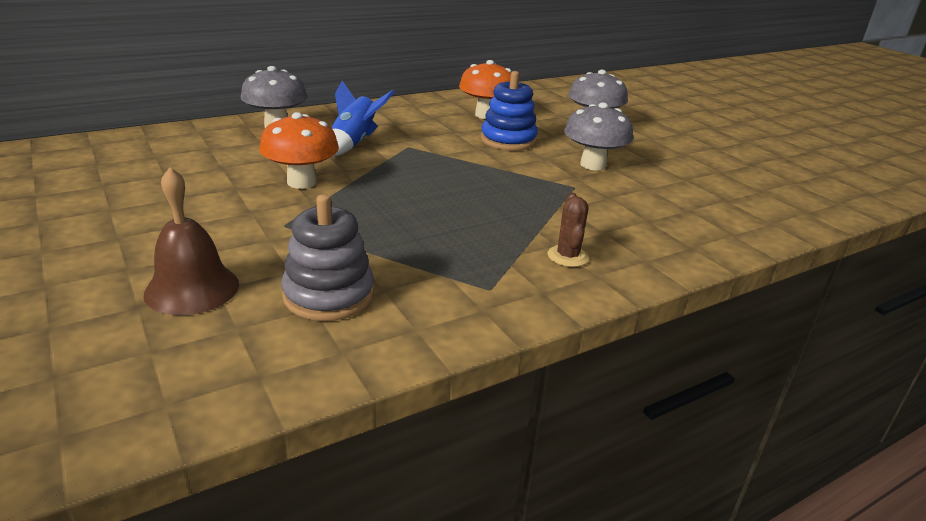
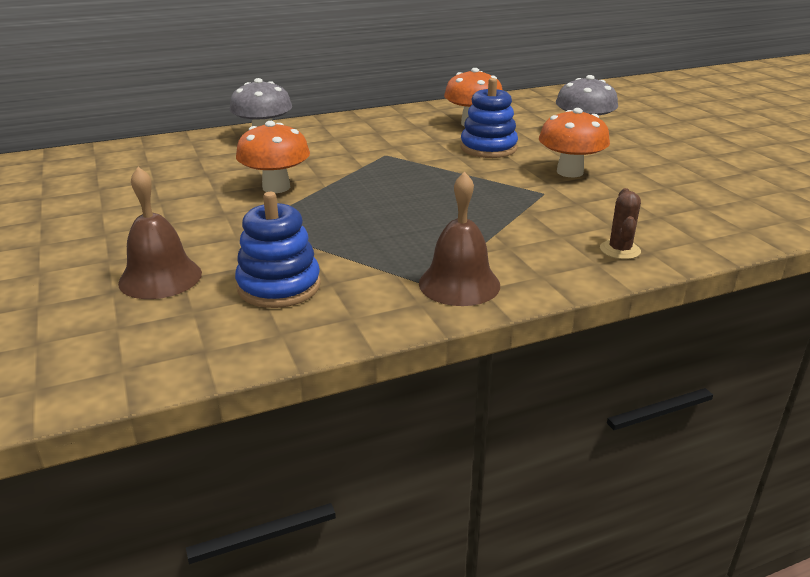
camera: 10 degrees right, 0 degrees up
(329, 295) = (279, 286): grey stacking toy -> blue stacking toy
(354, 143) = (334, 152): blue rocket -> none
(518, 287) = (459, 284): none -> brown bell
(567, 256) = (516, 258): brown cactus -> brown cactus (619, 250)
(593, 165) = (570, 172): grey mushroom -> orange mushroom

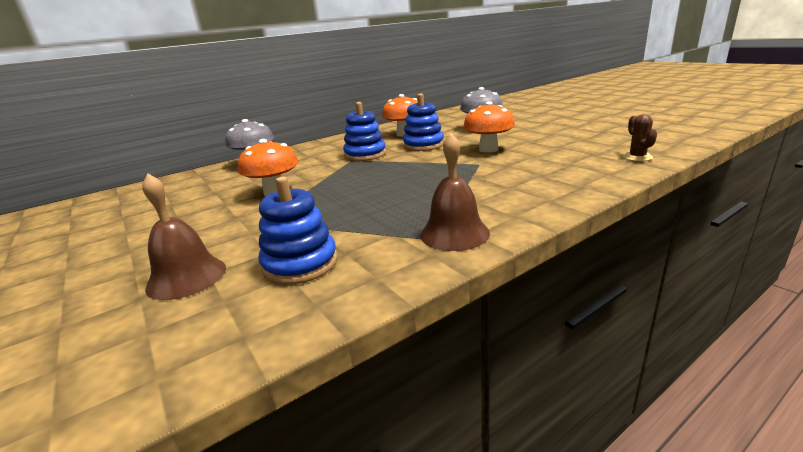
camera: 10 degrees left, 5 degrees down
(405, 149) = (365, 154): none -> blue stacking toy
(619, 250) = (559, 189): brown cactus -> brown cactus (637, 157)

